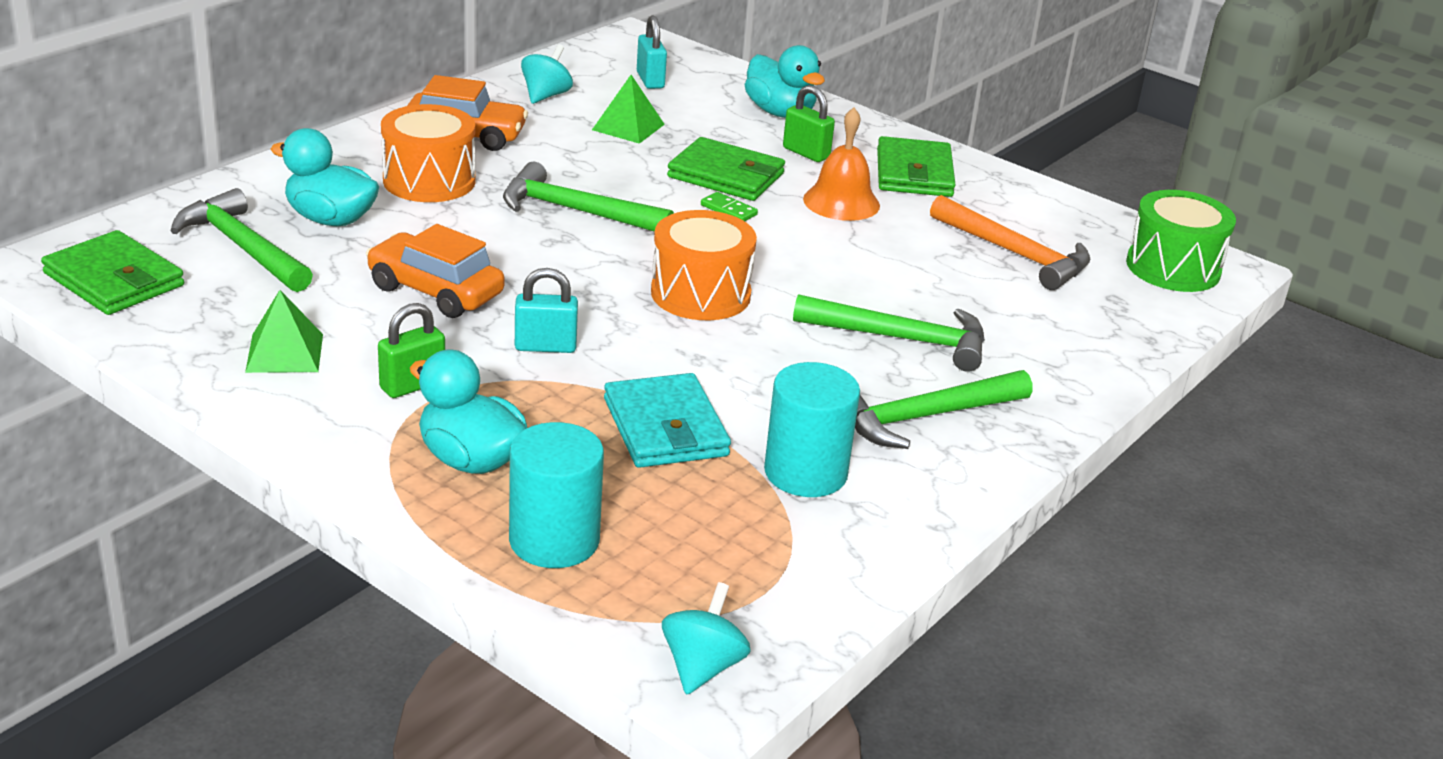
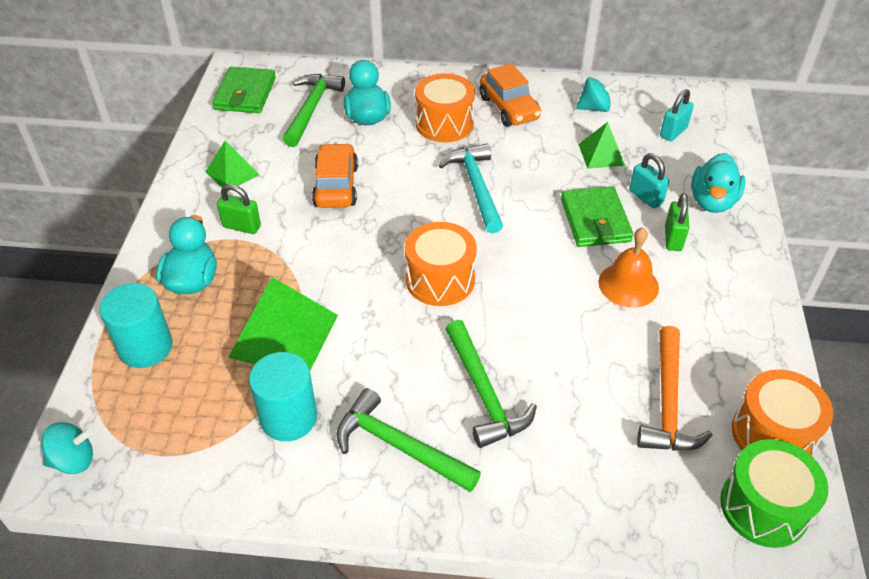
camera: 60 degrees right, 15 degrees up
(545, 346) = (321, 250): turquoise padlock -> turquoise padlock (645, 197)
(576, 211) = (476, 187): green hammer -> turquoise hammer
(665, 427) = (284, 336): turquoise wallet -> green pyramid
(728, 210) = (553, 242): green domino -> none
(914, 173) = (717, 300): green wallet -> none
(1099, 227) = (772, 434): none -> orange drum

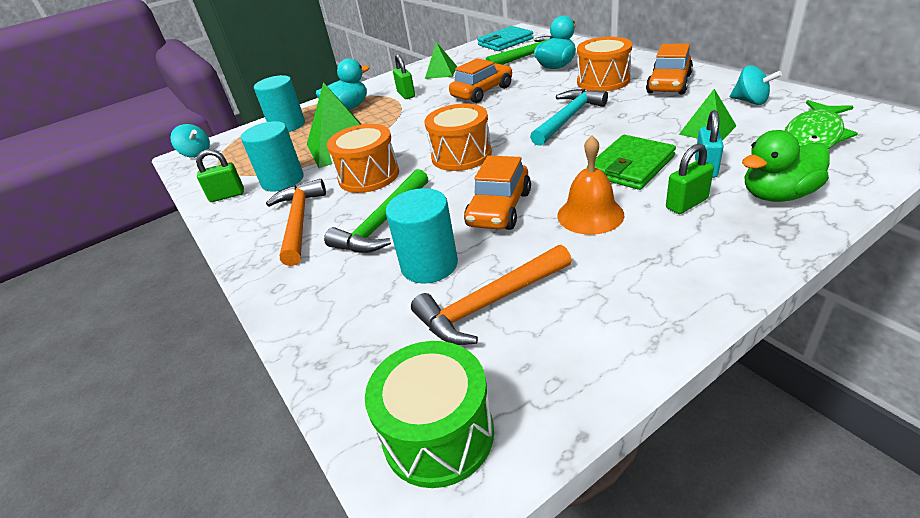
camera: 55 degrees right, 10 degrees down
(245, 93) = (505, 42): green wallet -> turquoise wallet
(251, 477) = (227, 196): none -> green padlock
(399, 446) = (299, 221): green hammer -> orange hammer
(559, 319) = (499, 209): none -> orange car
(583, 403) = (429, 265): none -> turquoise cylinder
(673, 132) = (813, 136): turquoise padlock -> green fish
(712, 201) = (777, 195): turquoise duck -> green duck
(772, 434) = (543, 389): orange drum -> orange drum (369, 176)

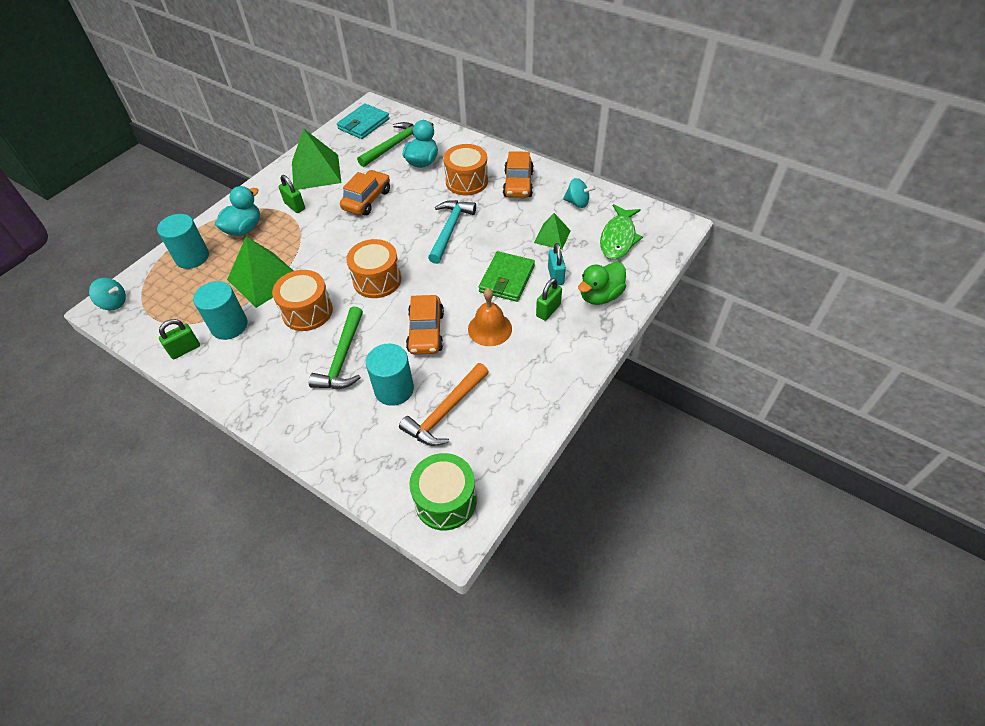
camera: 25 degrees left, 15 degrees up
(299, 221) = (271, 367): orange hammer -> none
(441, 72) = (316, 172): green pyramid -> green pyramid, size x1.77

